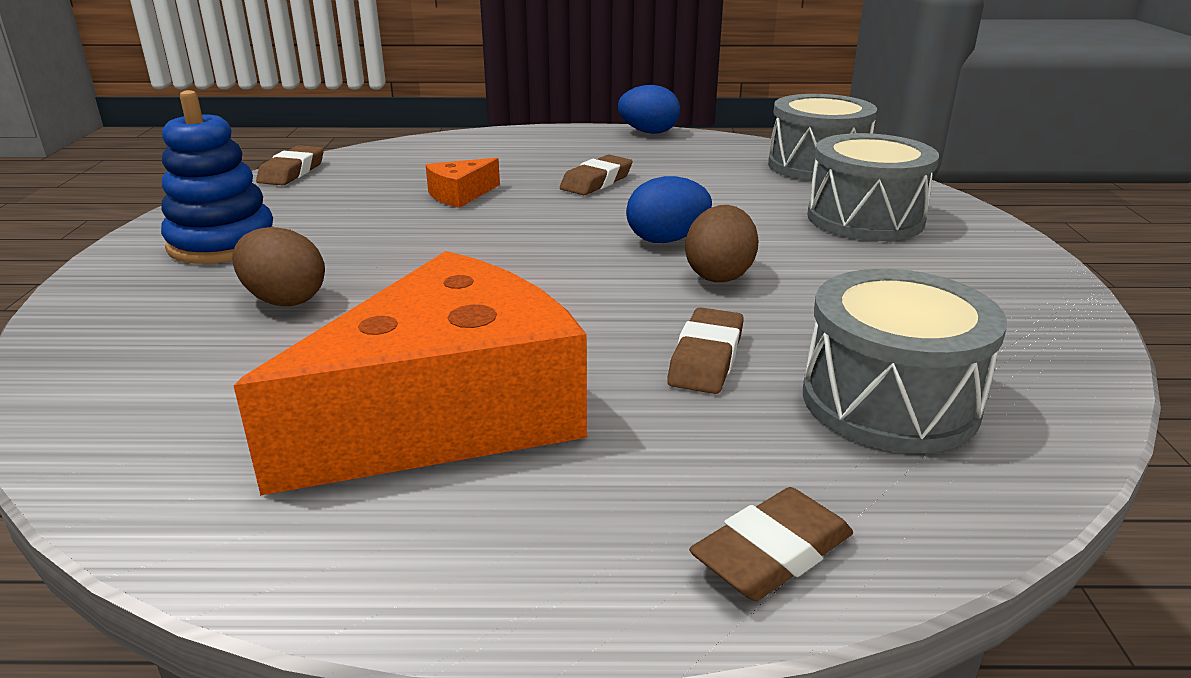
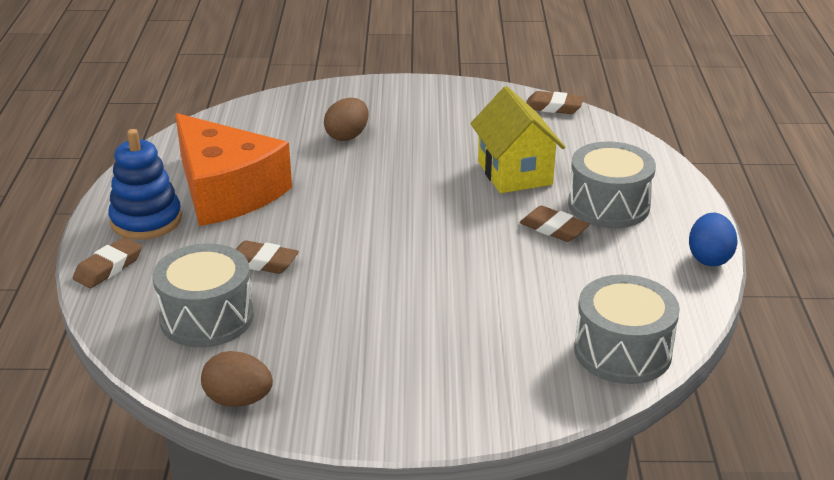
camera: 90 degrees right, 5 degrees up
(222, 243) = (423, 107): blue stacking toy -> blue stacking toy (146, 220)
(460, 195) = (515, 173): orange cheese -> yellow house
(667, 240) = (431, 257): blue egg -> none
(719, 275) = (370, 275): brown egg -> brown egg (238, 400)
(772, 553) = (108, 267): brown eraser -> brown eraser turned 75 degrees clockwise
(865, 218) = (480, 357): grey drum -> grey drum (608, 205)

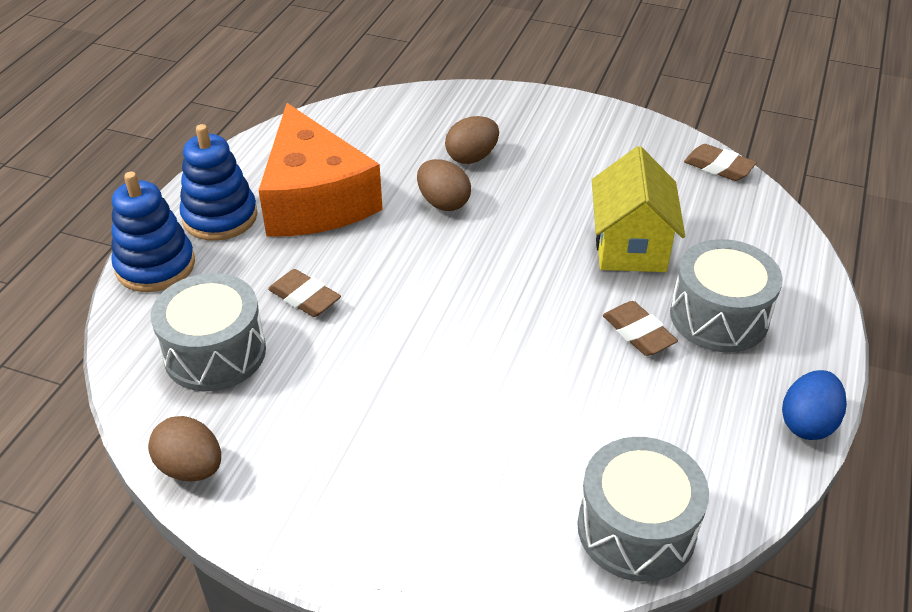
camera: 20 degrees right, 10 degrees up
(108, 267) = (155, 266): brown eraser -> blue stacking toy
(342, 172) = (443, 203): none -> brown egg

